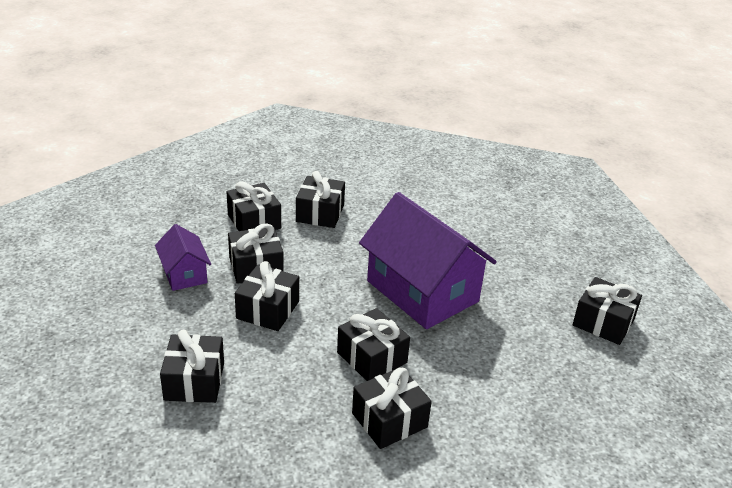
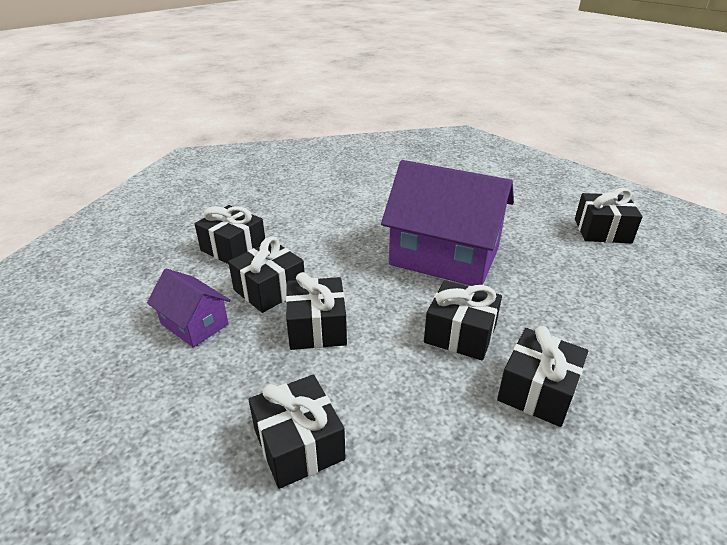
camera: 25 degrees left, 0 degrees up
(320, 213) = (293, 221): black gift -> none

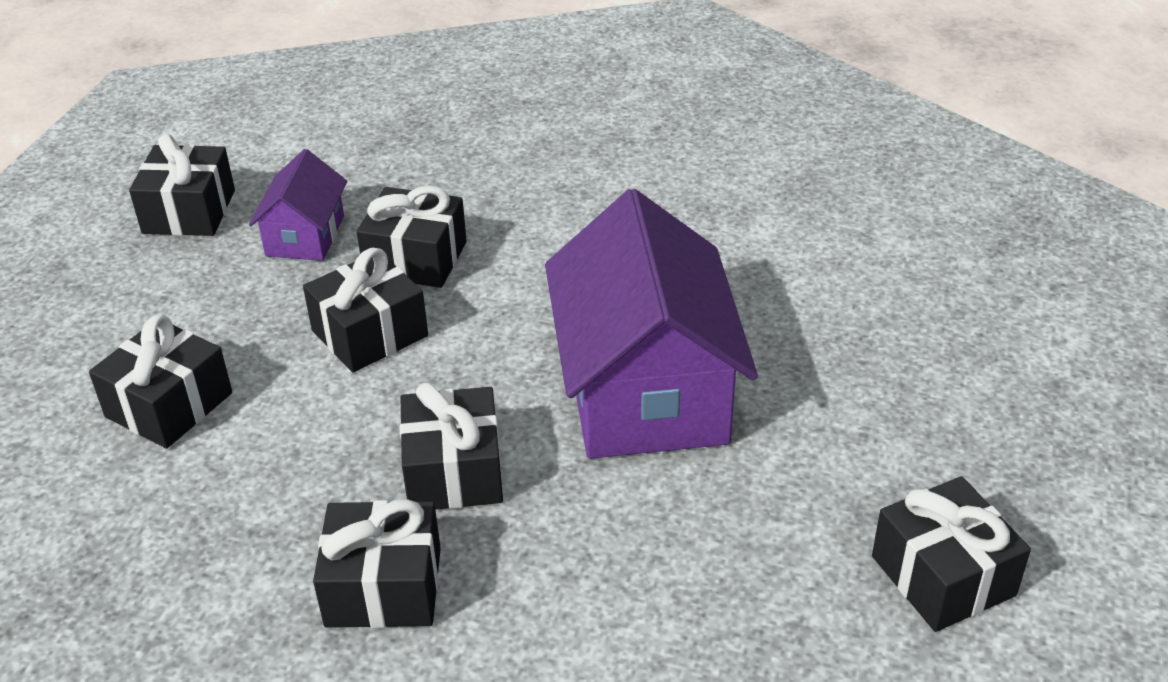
camera: 60 degrees right, 5 degrees up
(233, 248) = (480, 184): black gift -> black gift (189, 211)

